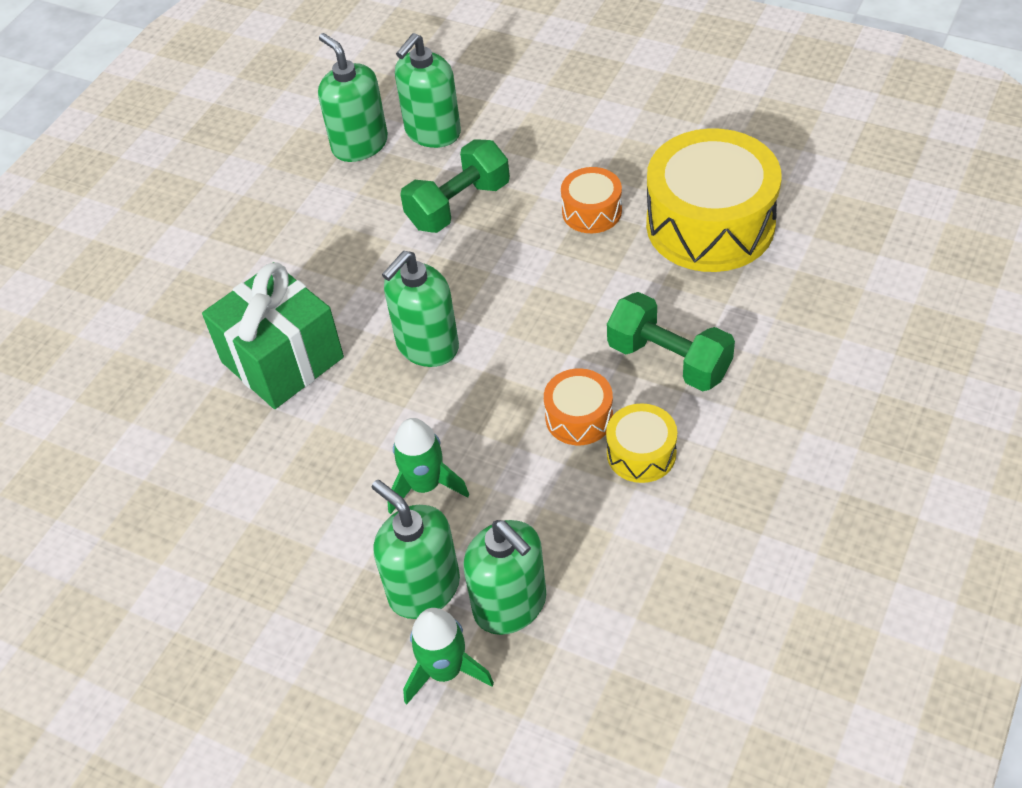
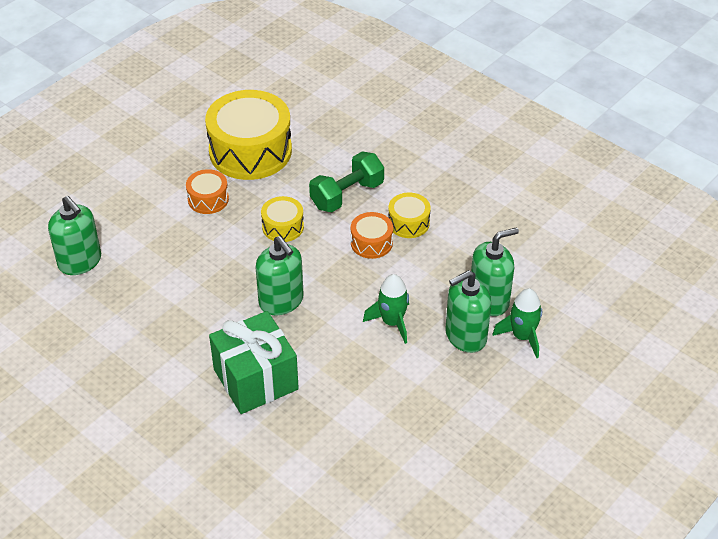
camera: 80 degrees left, 5 degrees down
(359, 145) = (66, 304): green soap dispenser -> none
(458, 205) = (163, 262): green dumbbell -> none
(571, 305) = (283, 227): none -> yellow drum

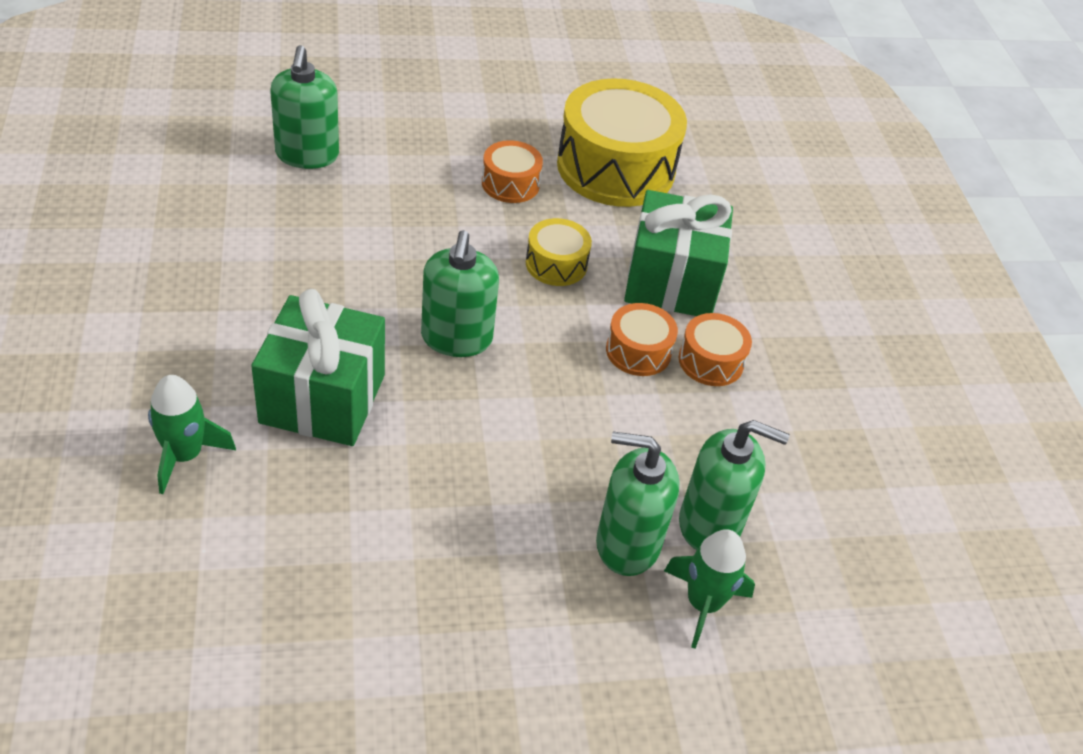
camera: 35 degrees right, 0 degrees up
(347, 195) = (671, 281): green dumbbell -> green gift
(392, 322) = (554, 457): green rocket -> green rocket (184, 455)
(408, 223) = (711, 361): yellow drum -> orange drum

